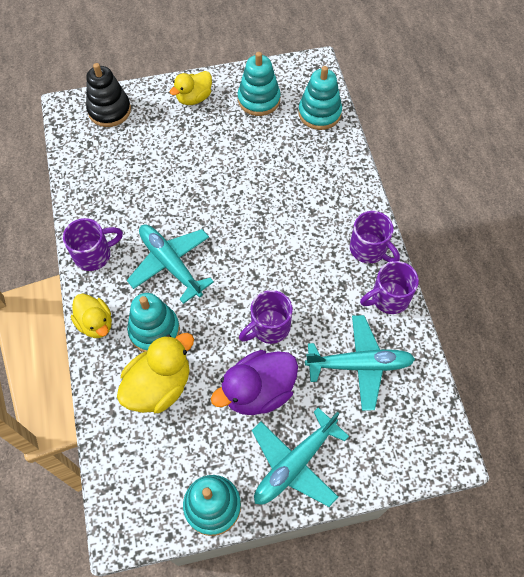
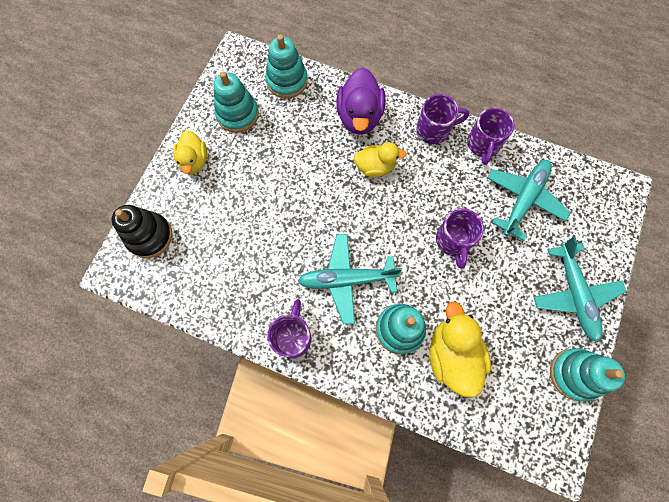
camera: 55 degrees left, 10 degrees up
(96, 323) = (361, 373): yellow duck -> yellow duck (375, 167)
(258, 391) = (502, 283): purple duck -> purple duck (359, 116)

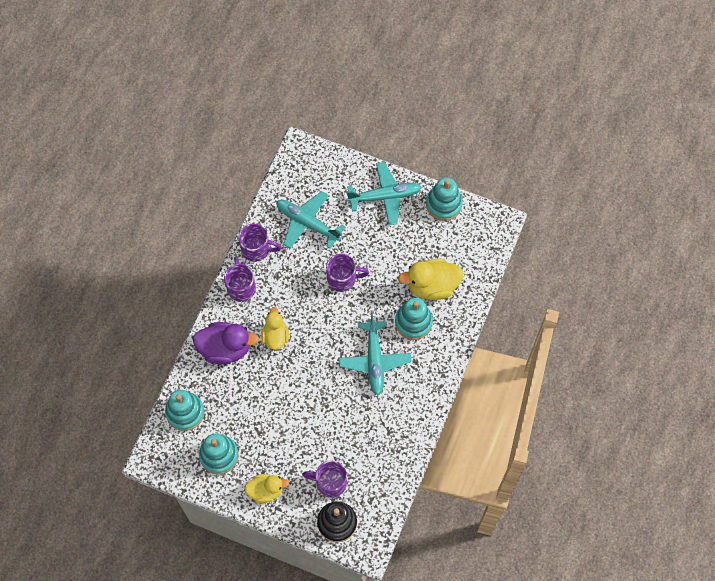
camera: 90 degrees left, 5 degrees down
(293, 336) = (420, 401): purple mug -> purple mug (330, 482)

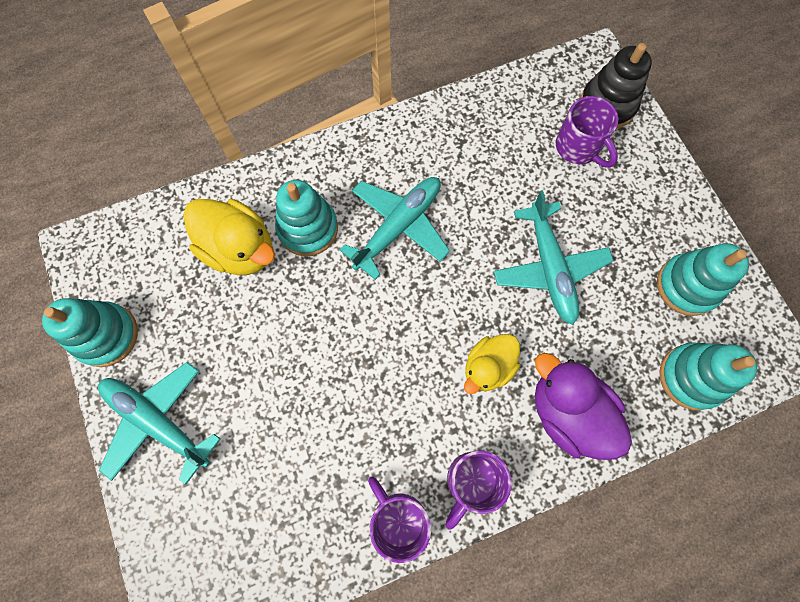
camera: 135 degrees left, 5 degrees up
(266, 490) = (661, 200): yellow duck -> none
(307, 223) = (293, 487): turquoise plane -> turquoise plane (549, 268)
(342, 279) = (331, 361): purple mug -> none

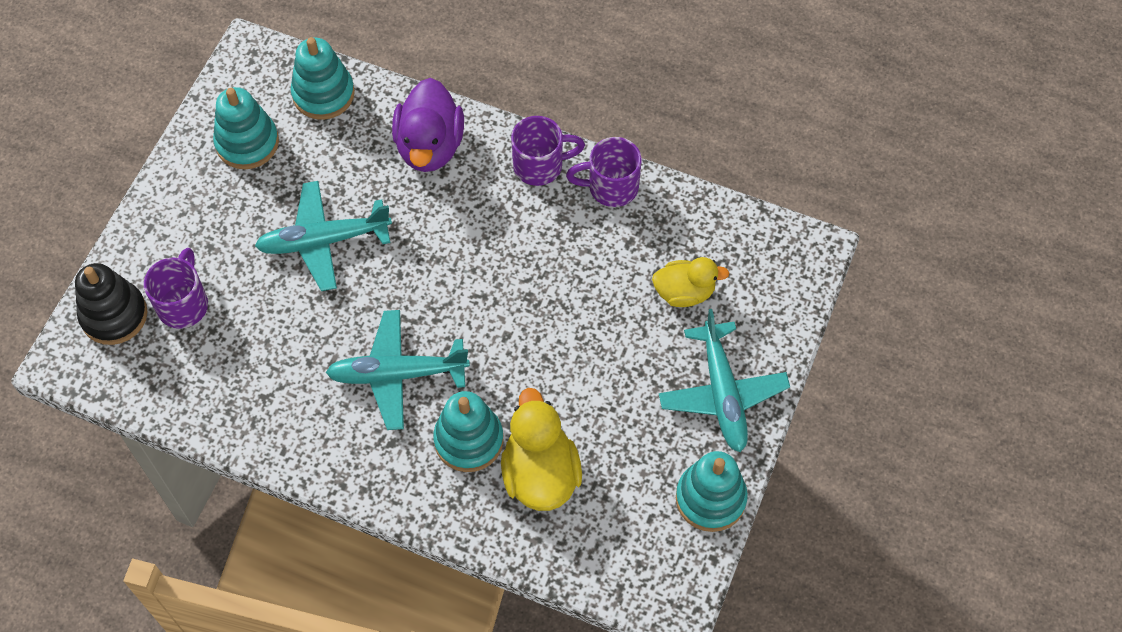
camera: 135 degrees left, 10 degrees down
(398, 519) = (611, 187): purple mug -> purple mug turned 75 degrees clockwise
(488, 367) = (449, 218): yellow duck -> yellow duck (684, 292)
(549, 268) = (324, 241): turquoise plane -> turquoise plane turned 135 degrees counterclockwise

